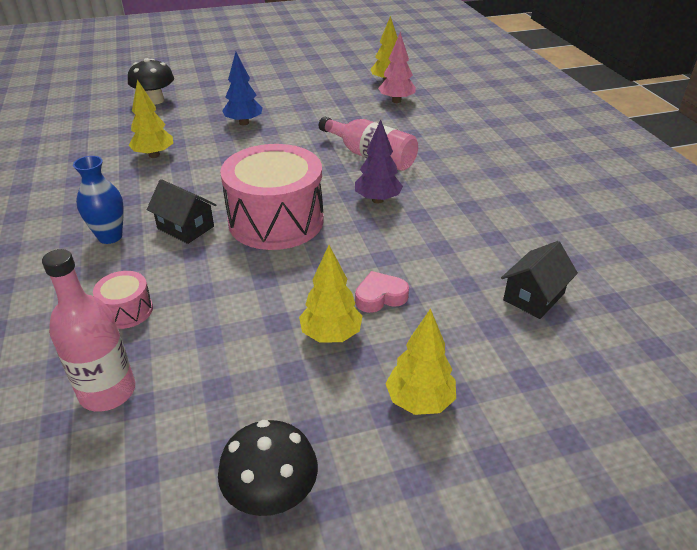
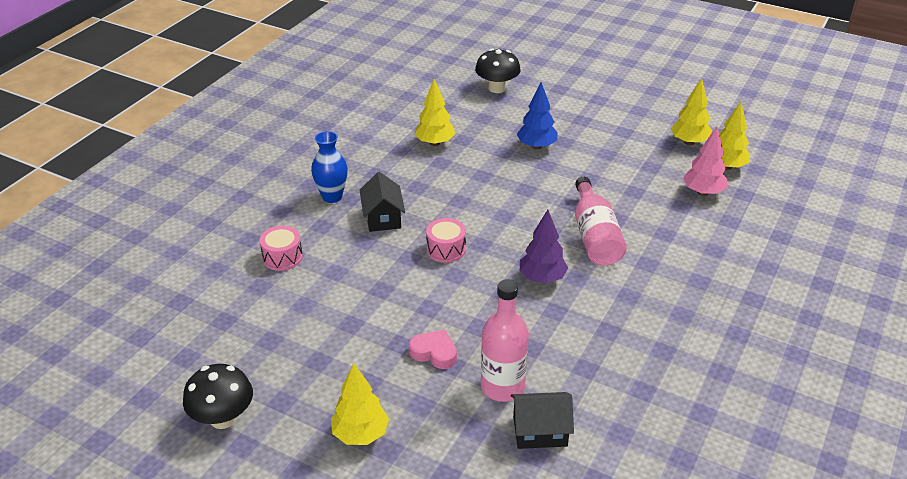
camera: 45 degrees right, 0 degrees up
(107, 392) = (219, 301): pink bottle -> pink bottle (502, 387)
(276, 221) = (446, 249): pink drum -> pink drum, size x0.44
(331, 335) = (369, 355): yellow tree -> yellow tree (689, 142)

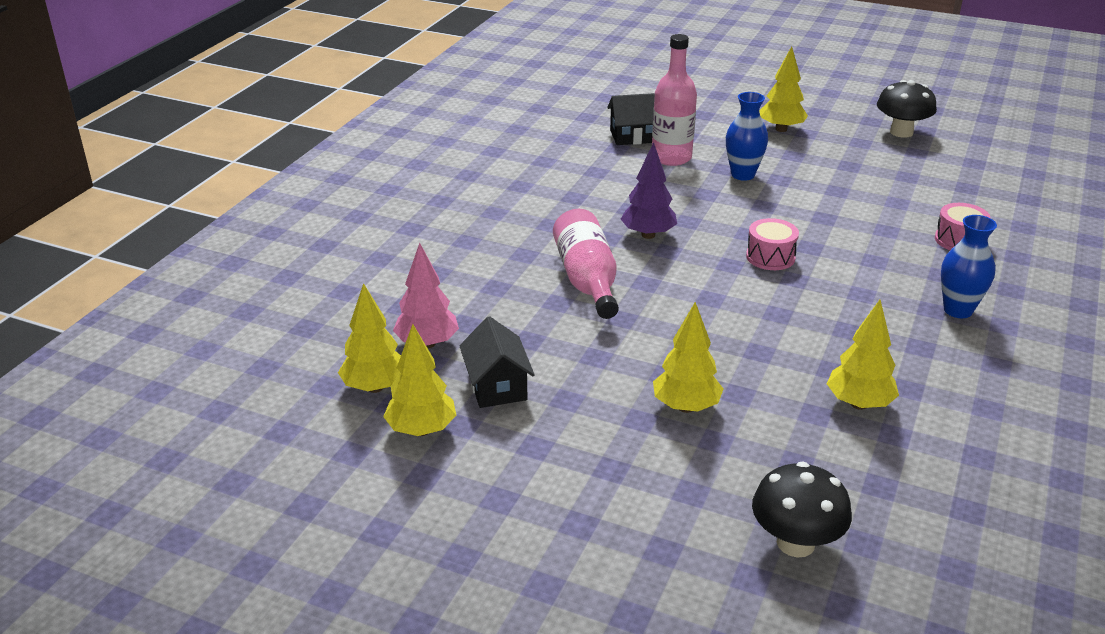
camera: 175 degrees right, 5 degrees down
(383, 218) = (869, 287): black house -> black house (497, 386)
(434, 353) = (742, 175): pink heart -> blue vase
(536, 146) = (686, 407): blue tree -> yellow tree

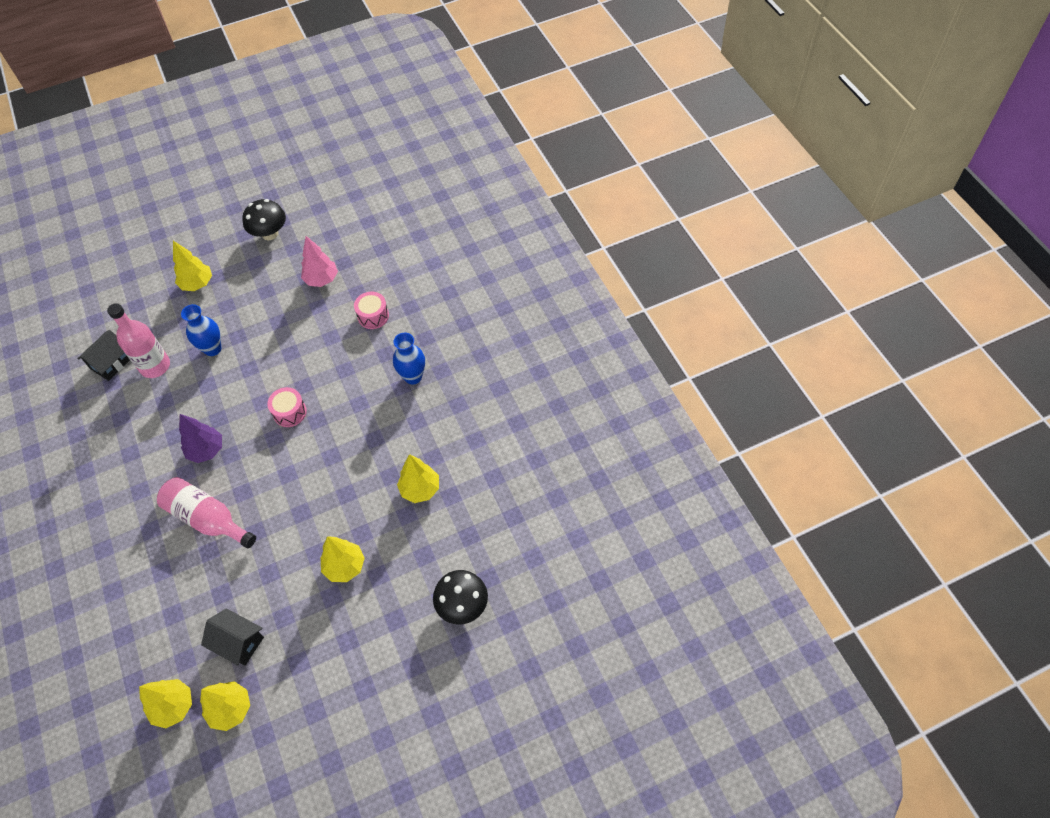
camera: 45 degrees left, 25 degrees up
(427, 343) = (168, 649): pink tree -> pink tree (321, 280)

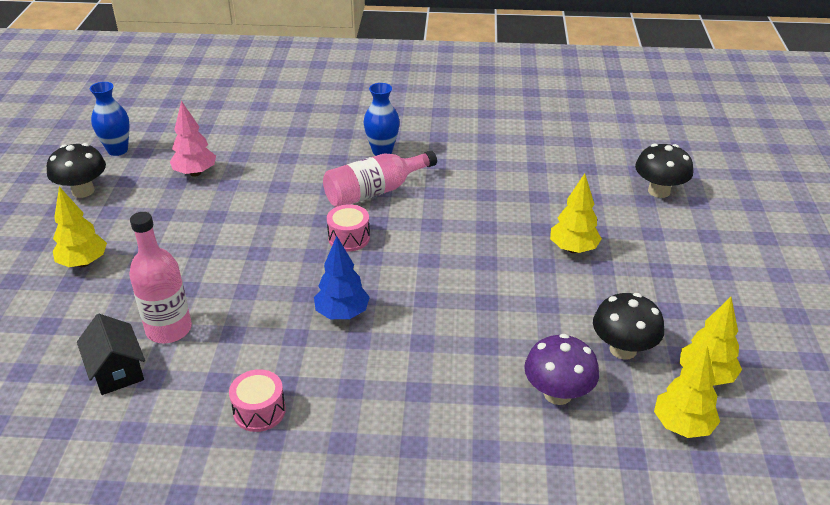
camera: 65 degrees left, 20 degrees down
(177, 615) = (557, 393): none -> purple mushroom
(206, 450) = (342, 314): purple tree -> blue tree
(208, 519) = (440, 335): pink bottle -> pink bottle (375, 191)
(212, 349) = (198, 274): blue vase -> blue vase (117, 150)
(238, 642) = (623, 349): black house -> black mushroom
(373, 316) = (282, 154): pink drum -> pink drum (259, 411)
(420, 489) = (516, 181): yellow tree -> none

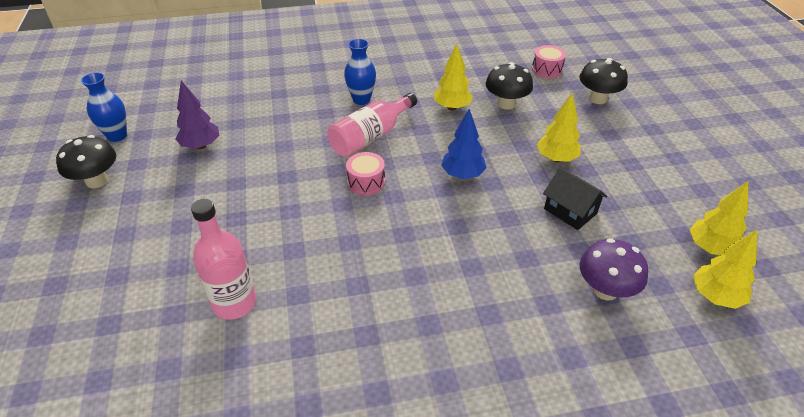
camera: 15 degrees left, 5 degrees up
(84, 263) = (123, 252): yellow tree -> yellow tree (452, 107)
(117, 370) = (198, 357): black house -> black house (570, 211)
(195, 173) = (201, 146): pink tree -> purple tree
(259, 411) = (354, 367): pink drum -> pink drum (546, 70)
(342, 314) = (390, 254): blue tree -> blue tree (462, 175)
(623, 349) = (637, 238): black mushroom -> black mushroom (506, 104)

